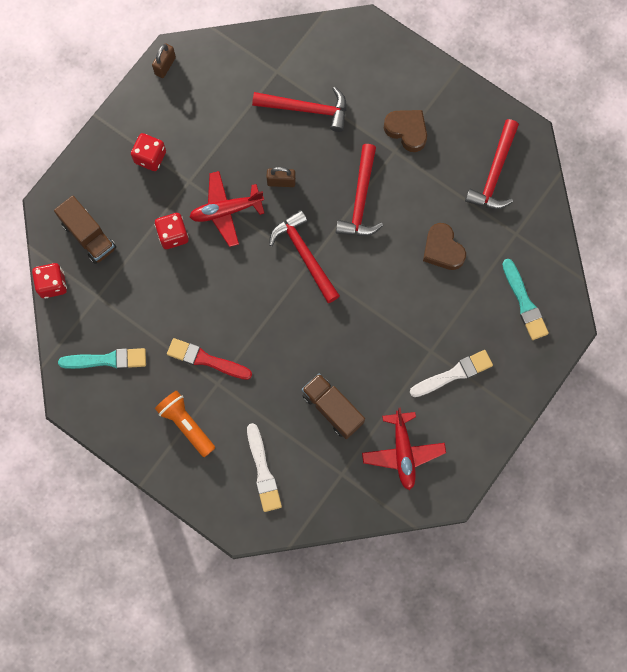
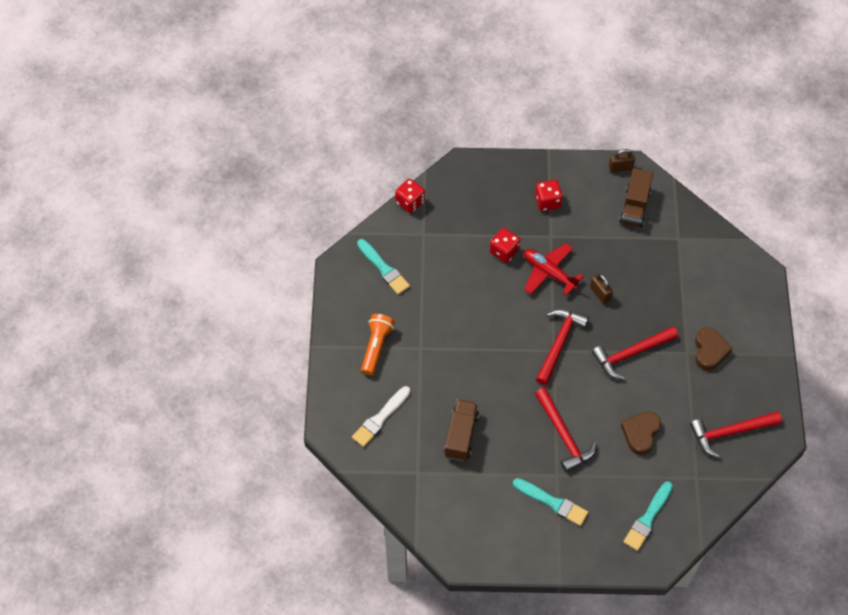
camera: 55 degrees right, 15 degrees down
(88, 236) = (461, 201): brown truck -> brown truck (634, 206)
(206, 359) = (432, 329): red brush -> none
(307, 109) = (667, 275): red hammer -> red hammer (563, 435)
(403, 452) = (465, 504): red plane -> none
(454, 374) = (552, 502): white brush -> turquoise brush

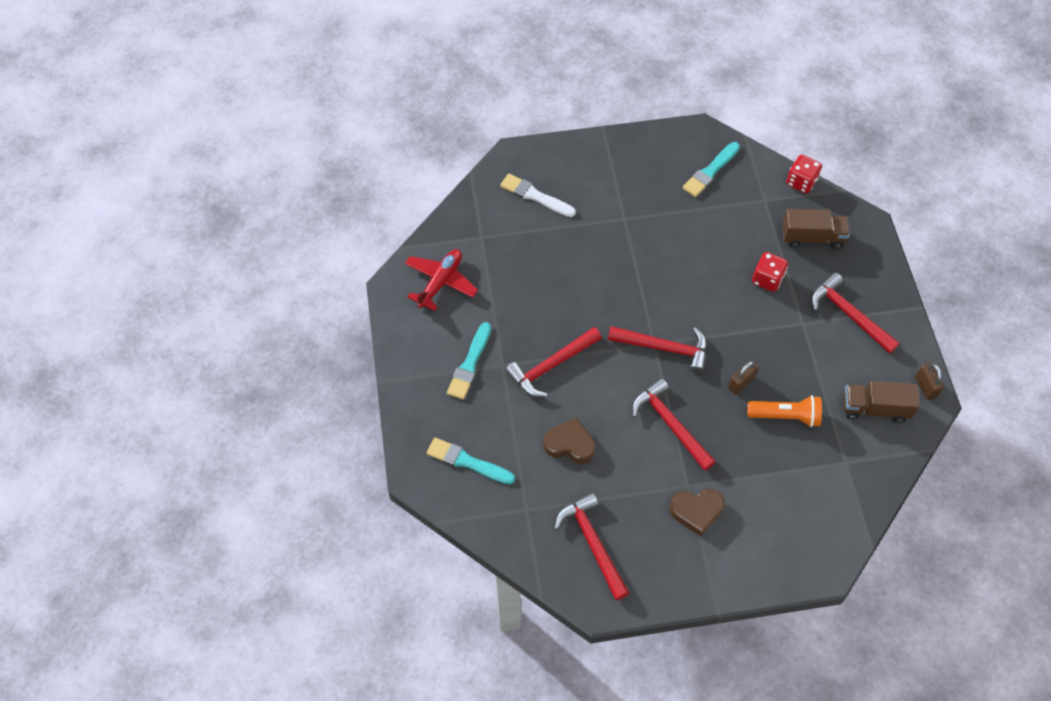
camera: 80 degrees right, 0 degrees up
(376, 347) = (615, 179): orange flashlight -> orange flashlight (785, 416)
(461, 435) = (531, 269): brown truck -> brown truck (812, 237)
(547, 201) = (849, 314): red dice -> red hammer
(549, 272) = (753, 327): red plane -> red plane (441, 282)

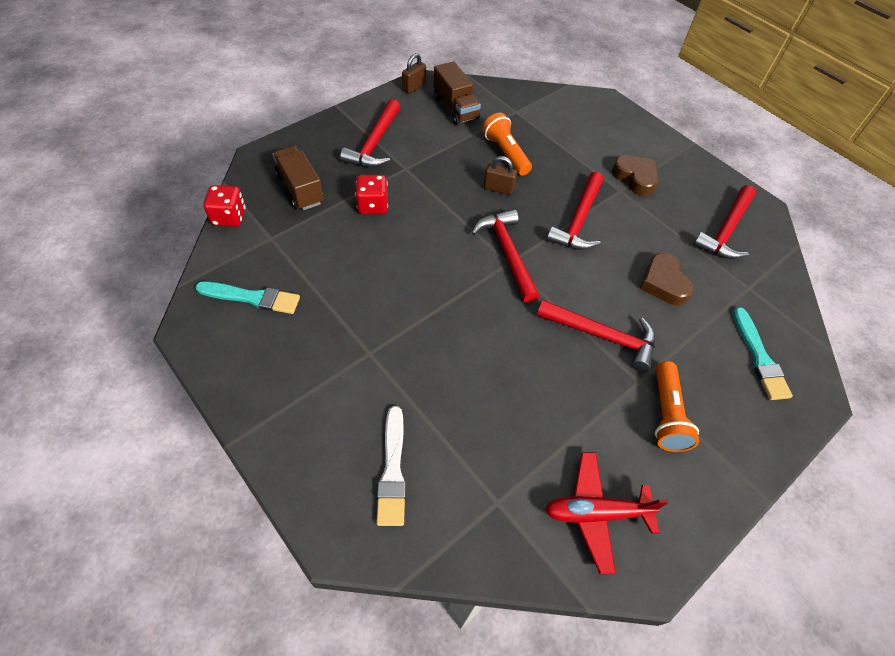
camera: 125 degrees left, 5 degrees down
(470, 364) = (666, 414): turquoise brush -> orange flashlight

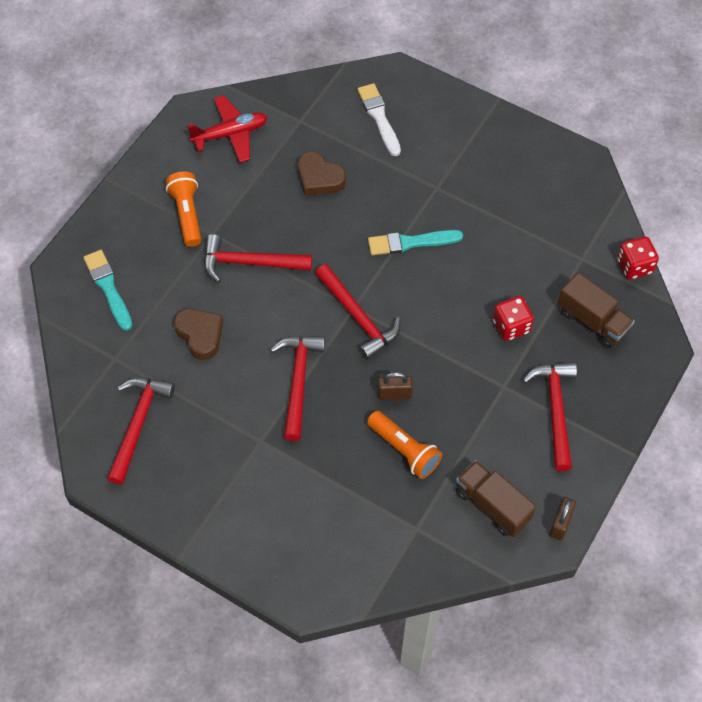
camera: 165 degrees right, 5 degrees up
(252, 298) = (557, 200): turquoise brush -> turquoise brush (410, 242)
(635, 178) = (246, 466): brown heart -> brown heart (319, 178)

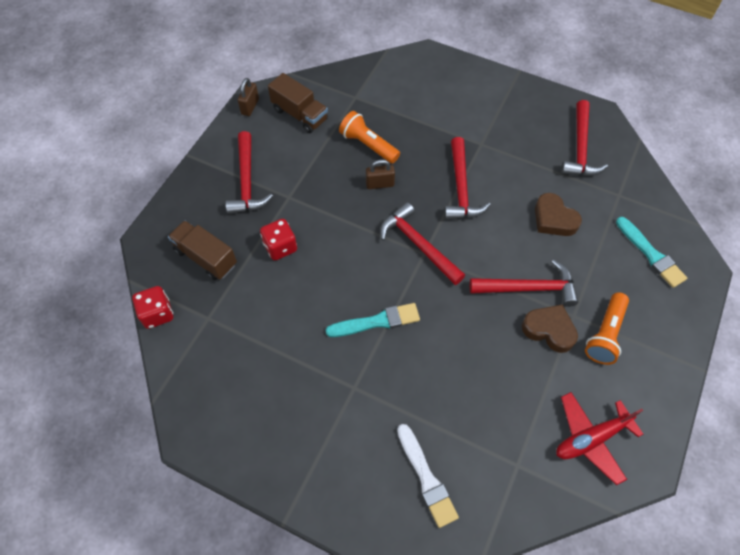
camera: 175 degrees right, 0 degrees up
(187, 214) = (605, 334): orange flashlight -> orange flashlight turned 45 degrees clockwise
(319, 178) = (480, 388): brown heart -> brown heart (549, 330)

